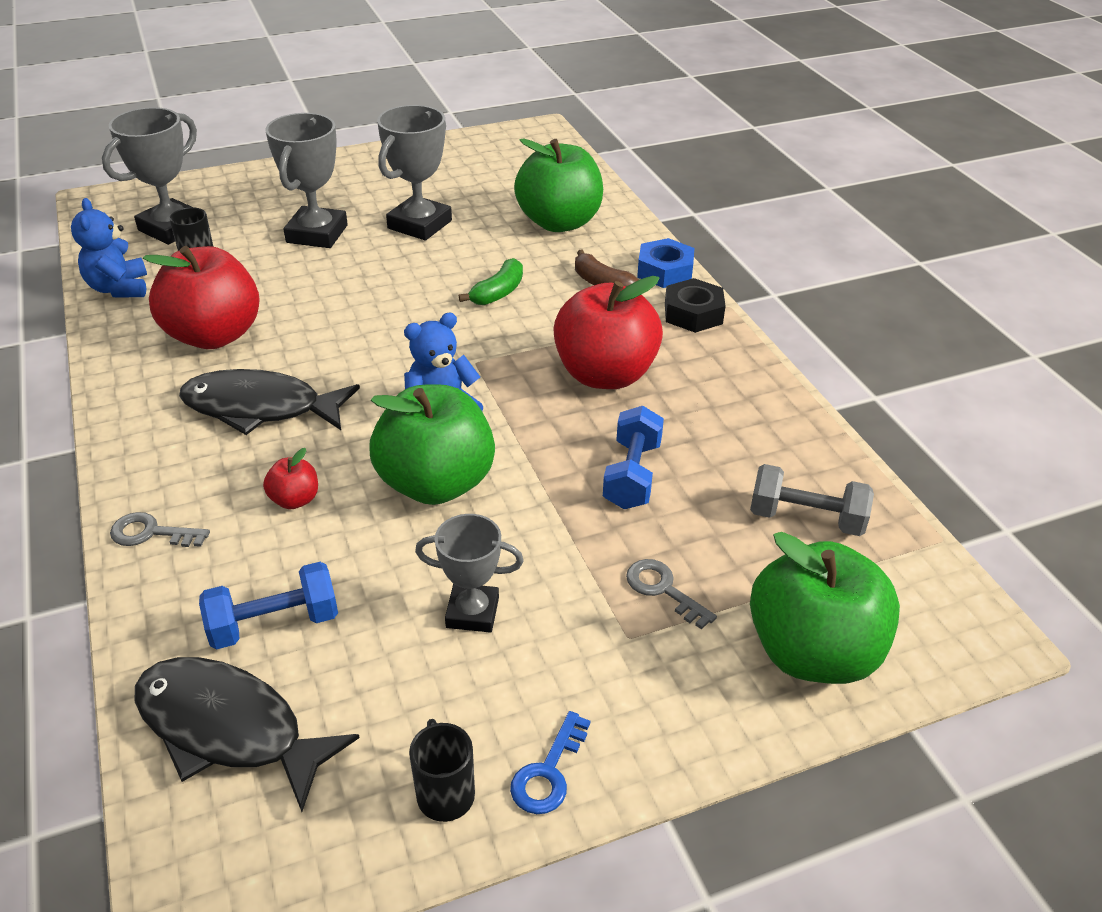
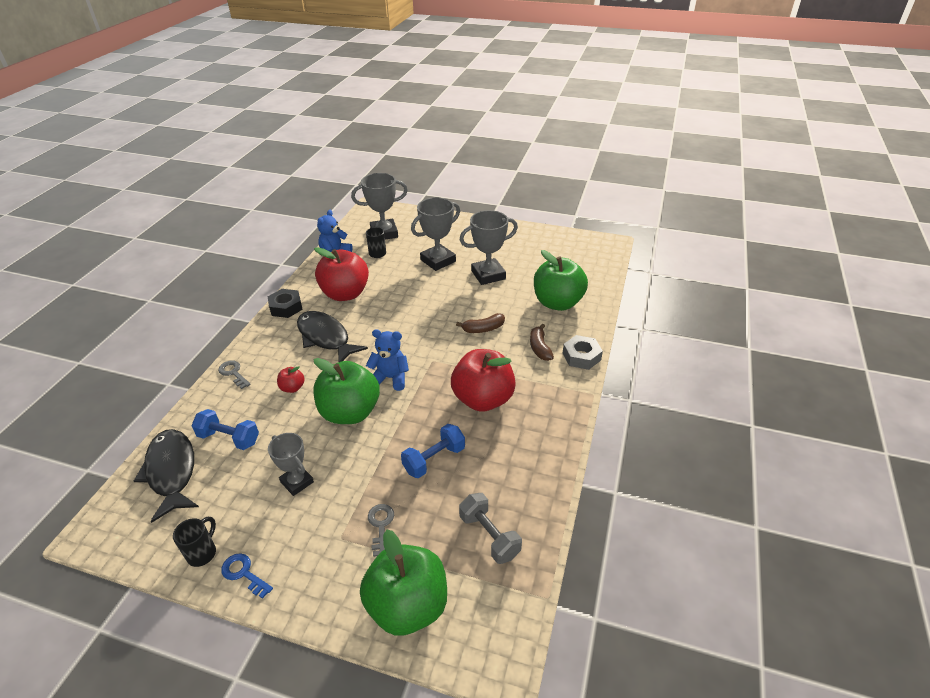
camera: 40 degrees right, 0 degrees up
(498, 292) = (483, 329): green banana -> brown banana
(548, 772) = (244, 573): blue key -> blue key turned 60 degrees clockwise
(665, 271) = (581, 356): blue nut -> grey nut
(693, 313) = (568, 388): black nut -> black nut (286, 307)

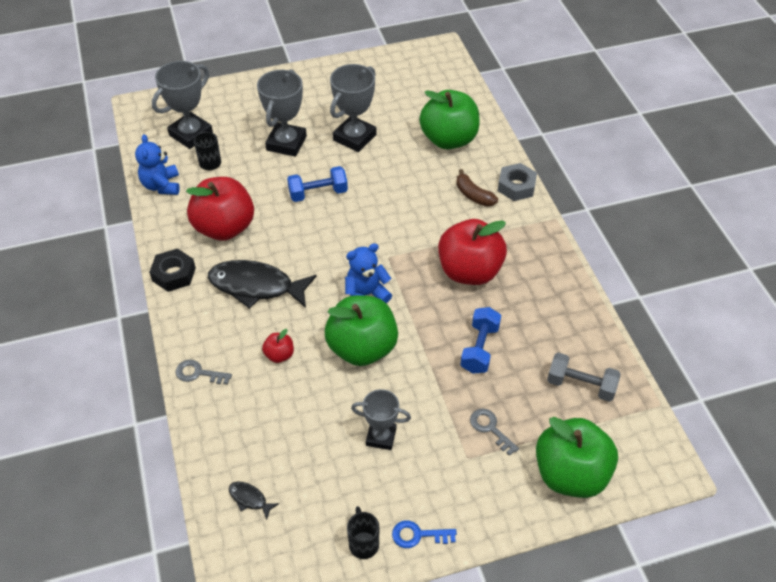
camera: 35 degrees left, 10 degrees up
(171, 472) = (250, 499): black fish -> black fish, size x0.42
(229, 438) = (271, 437): blue dumbbell -> blue dumbbell (318, 193)
(483, 329) = (405, 200): brown banana -> none

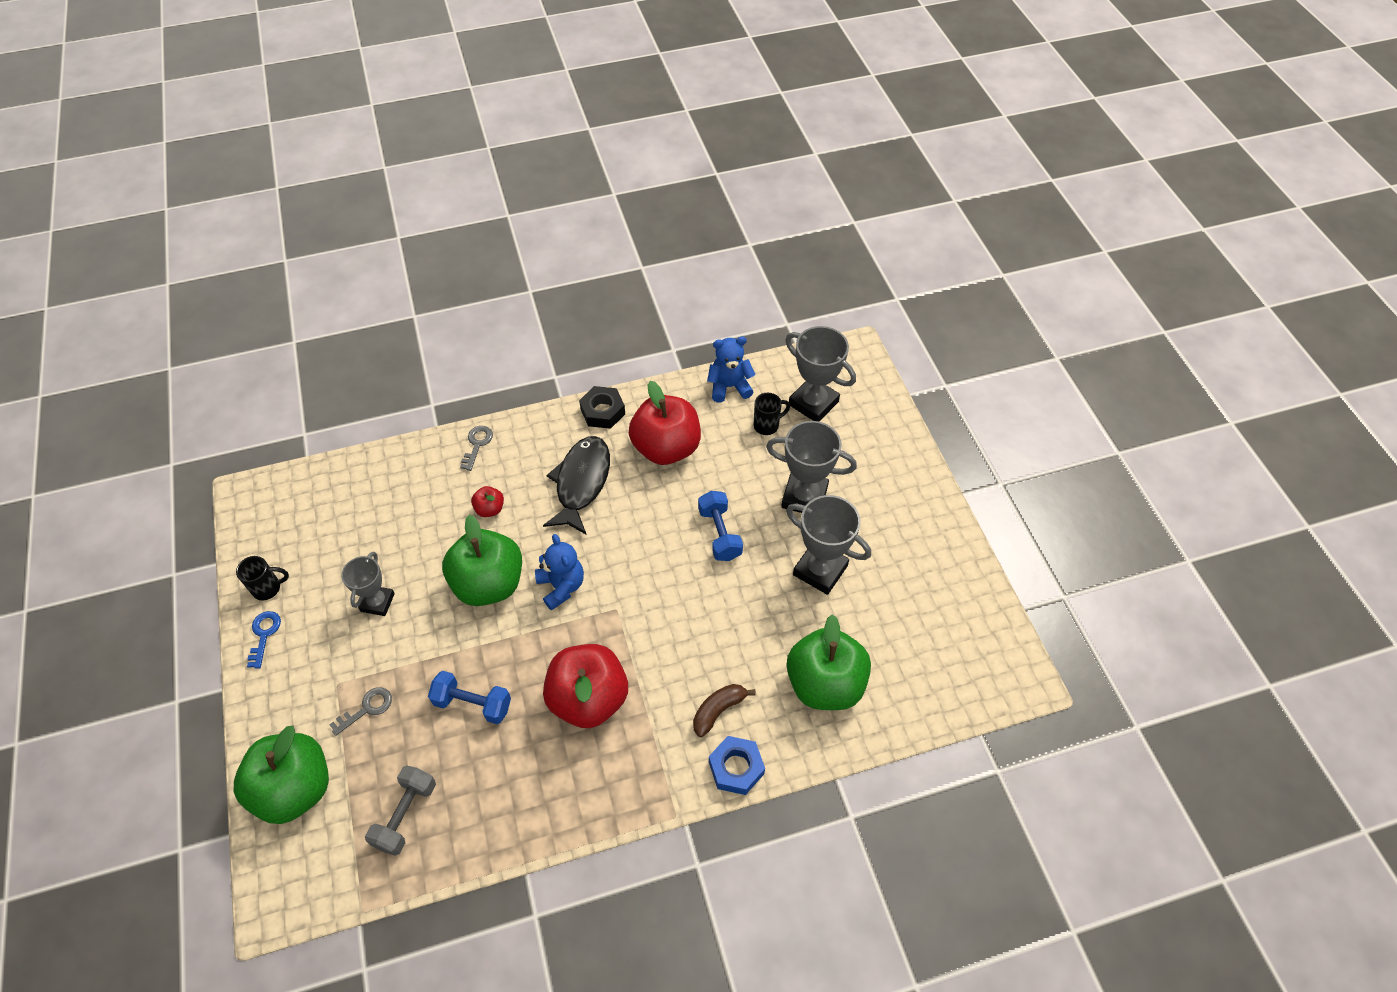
camera: 90 degrees right, 5 degrees up
(250, 499) = (334, 496): black fish -> none
(516, 186) = (736, 768): grey nut -> blue nut

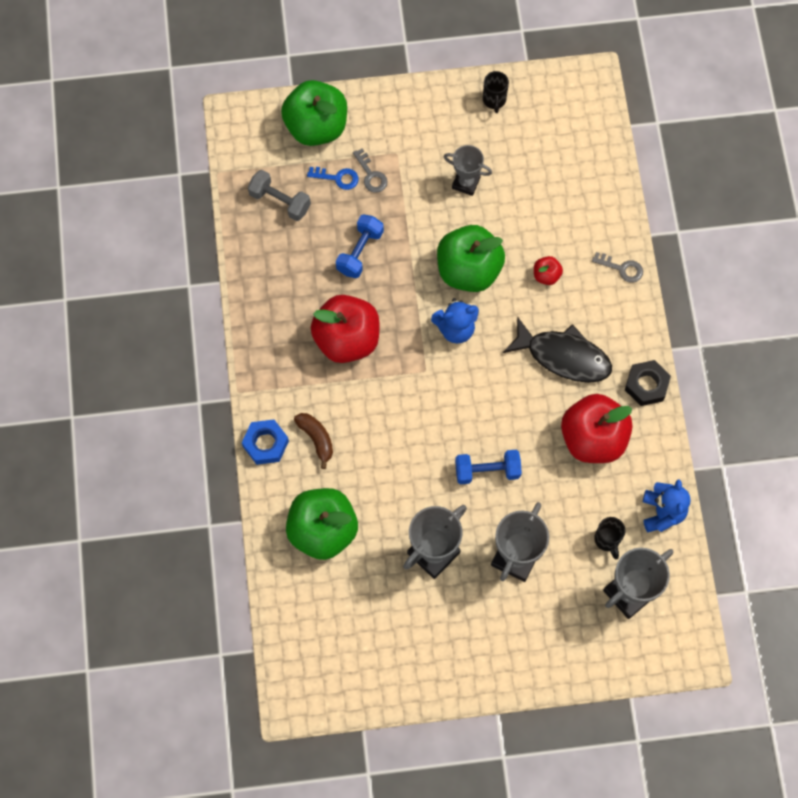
camera: 100 degrees right, 15 degrees up
(264, 635) = (450, 99): blue key -> blue key (337, 178)

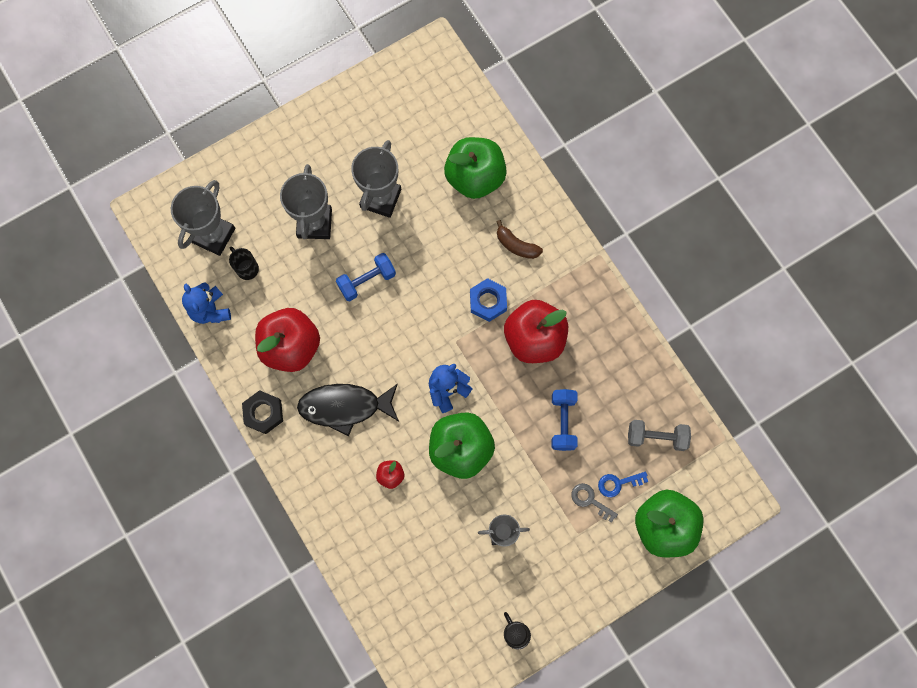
camera: 155 degrees right, 5 degrees up
(265, 444) = (554, 223): blue nut -> blue nut (488, 301)
(622, 268) = (326, 513): grey key -> none

